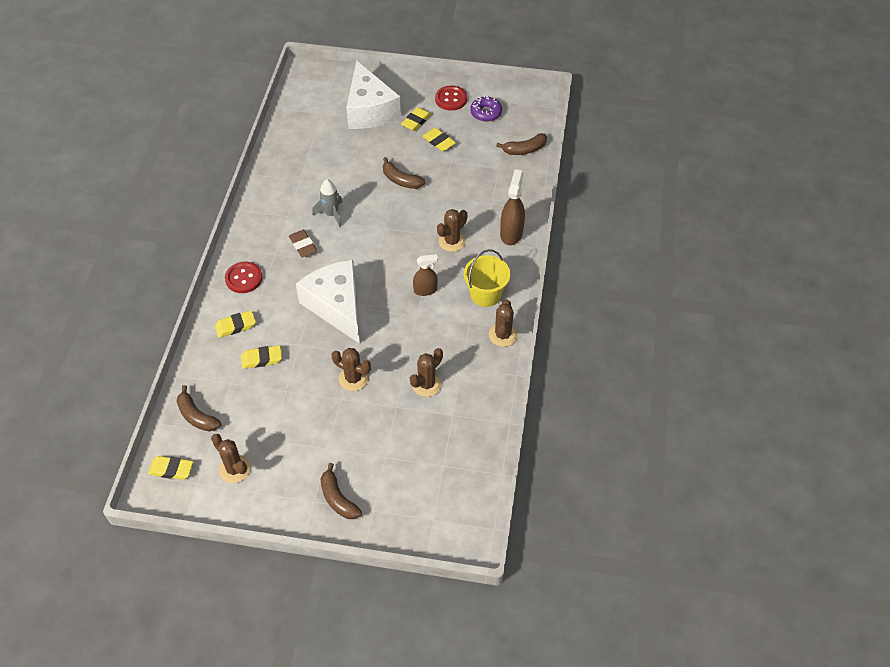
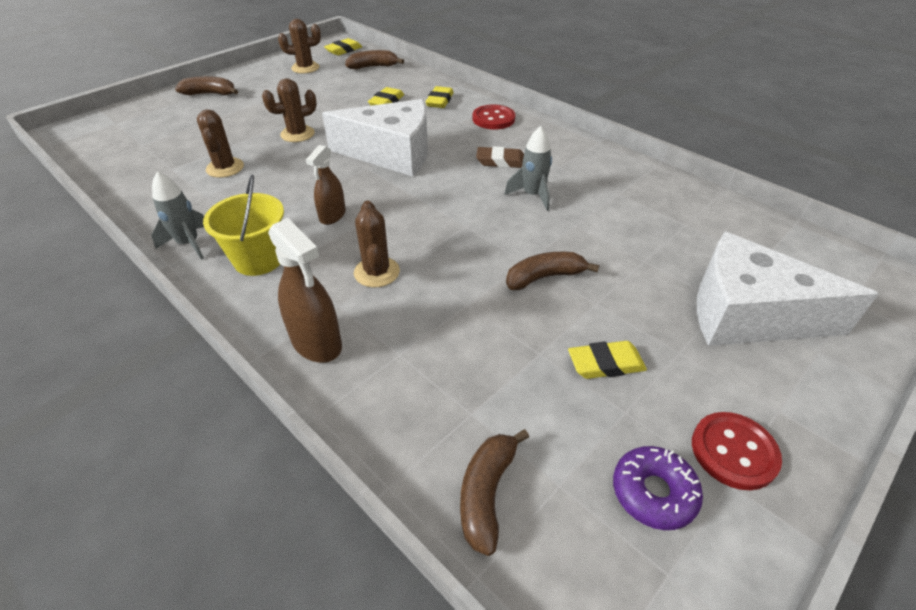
camera: 125 degrees right, 10 degrees down
(416, 121) = (684, 360): yellow eraser -> none
(503, 335) = (189, 244): brown cactus -> grey rocket

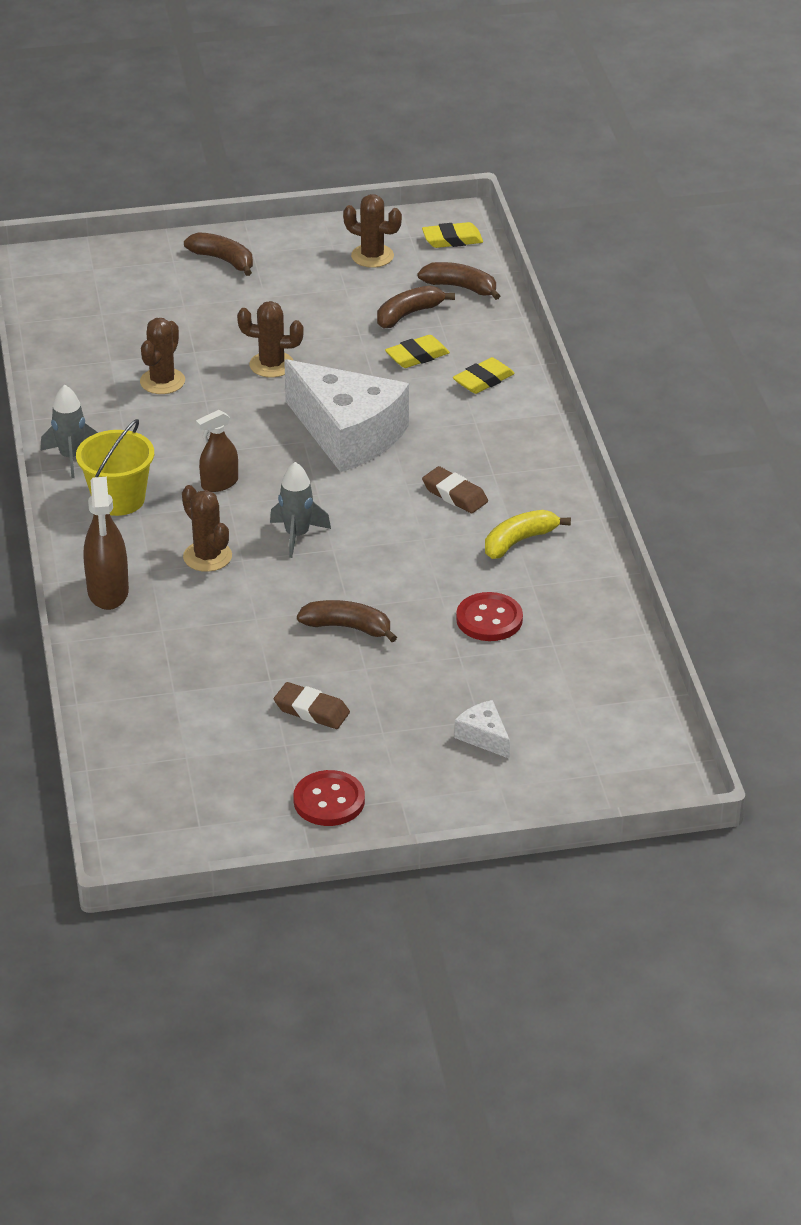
camera: 35 degrees right, 5 degrees down
(376, 272) = (207, 556): brown cactus -> brown cactus turned 60 degrees counterclockwise
(486, 493) = (134, 737): brown banana -> brown banana (408, 314)
(493, 119) = (517, 434): red button -> red button (489, 619)
(532, 195) = (438, 547): grey rocket -> grey rocket (297, 535)
(574, 172) = (519, 541): none -> yellow banana
(605, 364) = (311, 710): yellow eraser -> brown eraser
(653, 492) = (242, 790): purple donut -> none
(747, 314) = (484, 736): white cheese -> white cheese, size x0.42

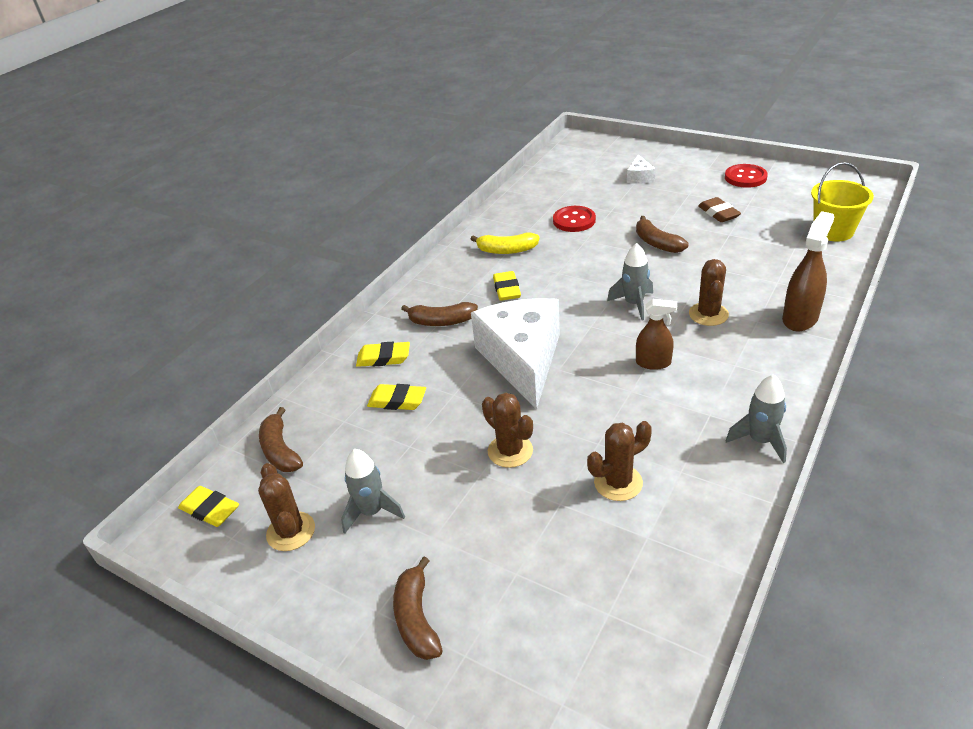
camera: 135 degrees left, 0 degrees up
(118, 499) = (744, 383): yellow bucket -> yellow bucket (833, 231)
(329, 289) = (372, 512): none -> grey rocket
(408, 314) = (351, 445): brown banana -> brown banana (441, 321)
(455, 495) = (507, 289): brown eraser -> yellow eraser

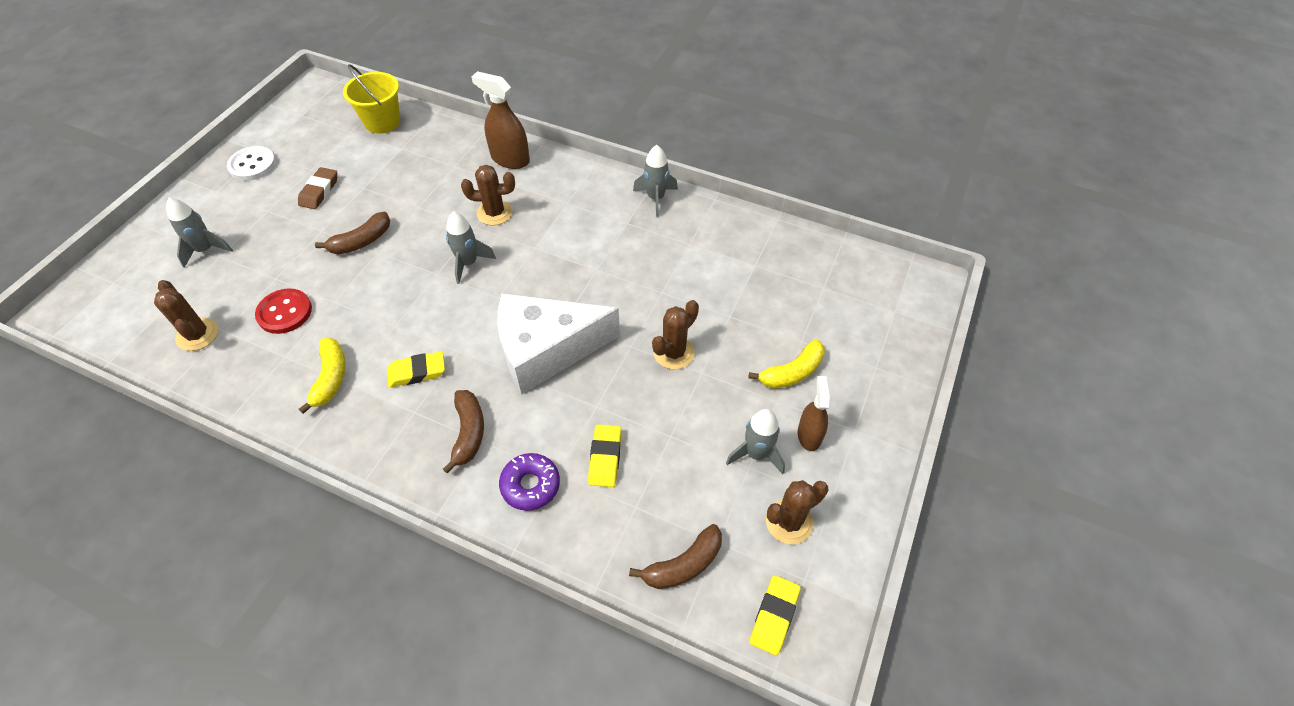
camera: 100 degrees left, 15 degrees up
(383, 358) = (530, 485): yellow eraser -> purple donut
(416, 619) = (855, 402): brown banana -> none
(469, 557) = (792, 372): none -> yellow banana
(618, 483) = (704, 280): brown cactus -> brown cactus (197, 335)
(639, 177) = (206, 250): white cheese -> grey rocket
(653, 363) = (560, 253): brown spray bottle -> brown spray bottle (809, 435)
(718, 213) = (319, 191): brown eraser -> brown eraser turned 45 degrees counterclockwise
(745, 177) = (252, 165): red button -> white button

